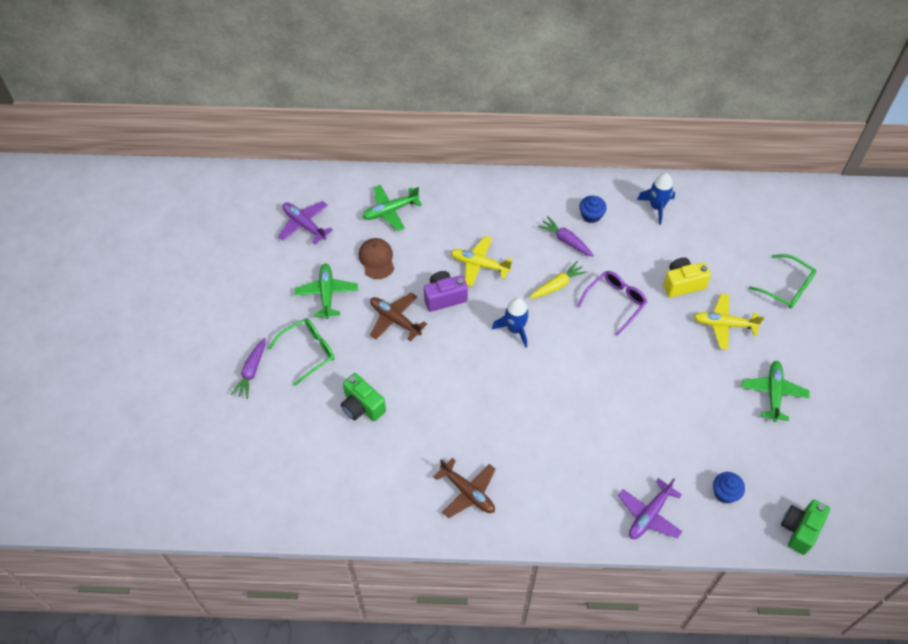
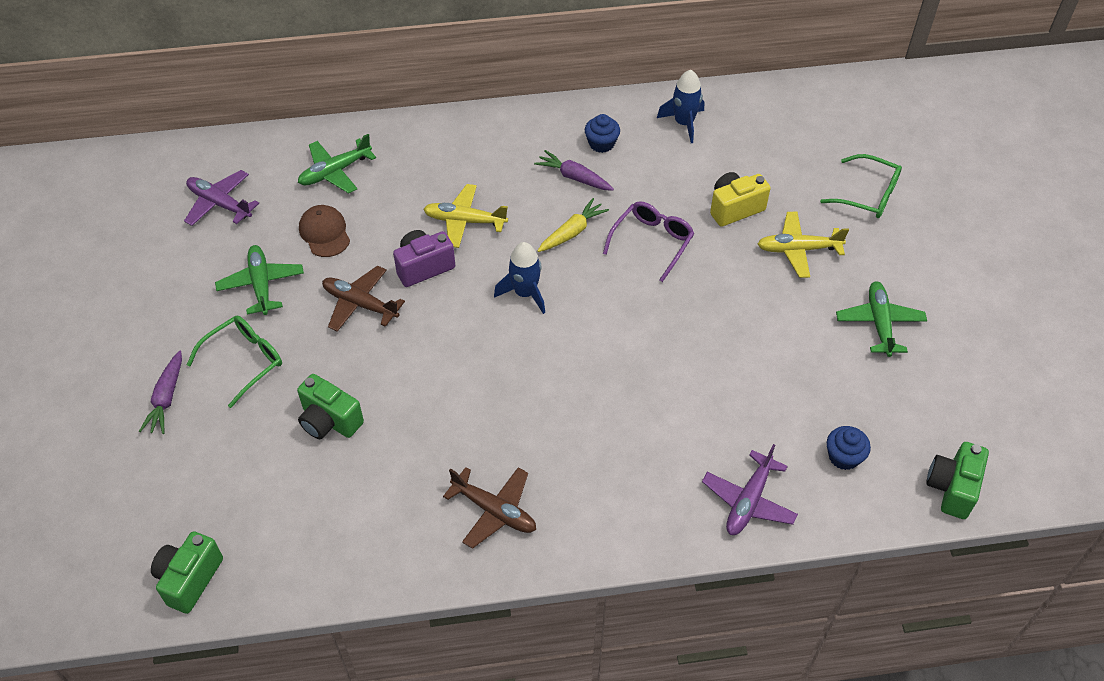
camera: 10 degrees left, 5 degrees down
(254, 507) = (189, 579): none -> green camera

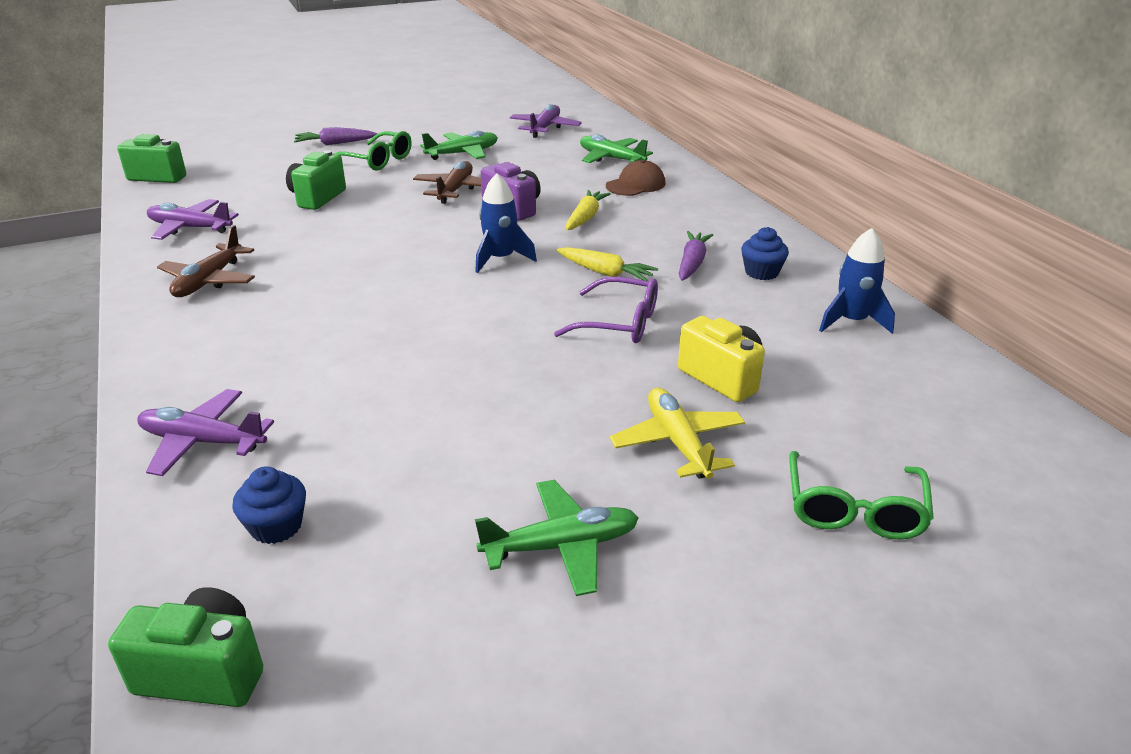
camera: 75 degrees right, 20 degrees down
(324, 233) = (534, 165): brown cap -> brown cap (636, 185)
(363, 535) = (190, 228): none -> purple plane
(464, 221) = (585, 217): yellow plane -> yellow carrot

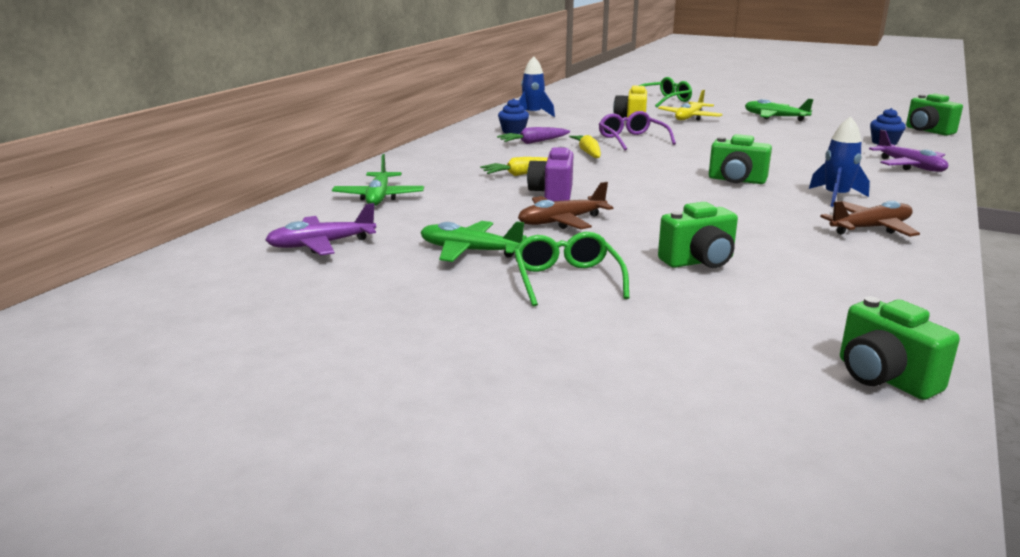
camera: 130 degrees left, 10 degrees down
(190, 228) = (868, 279): purple plane -> none
(335, 143) = (569, 329): purple carrot -> none
(393, 296) = (736, 180): none -> green camera
(500, 259) = (632, 174): blue rocket -> blue rocket (836, 197)
(636, 185) = (430, 177): brown cap -> none

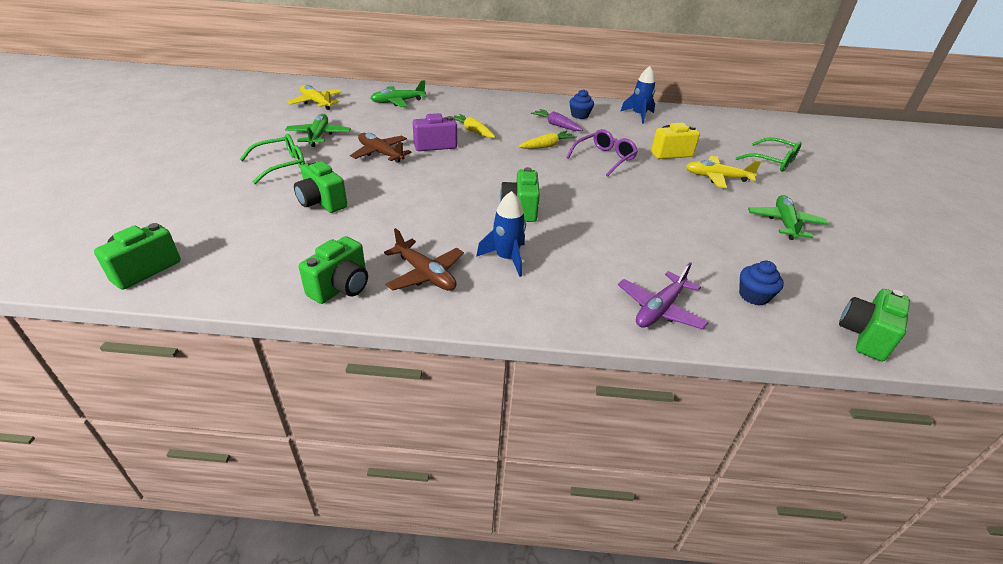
camera: 65 degrees right, 15 degrees up
(321, 245) = (316, 103): purple plane -> yellow plane
(903, 264) = (341, 287): none -> green camera

